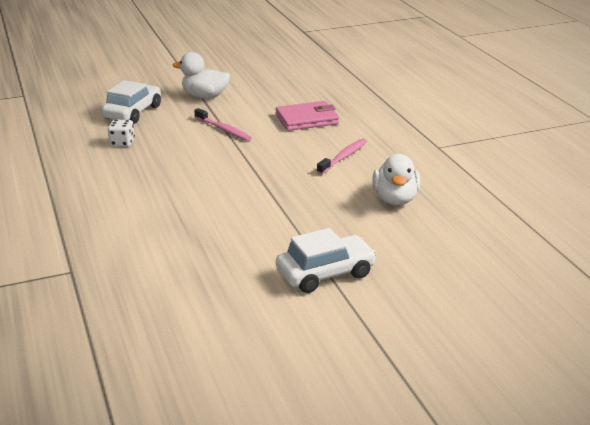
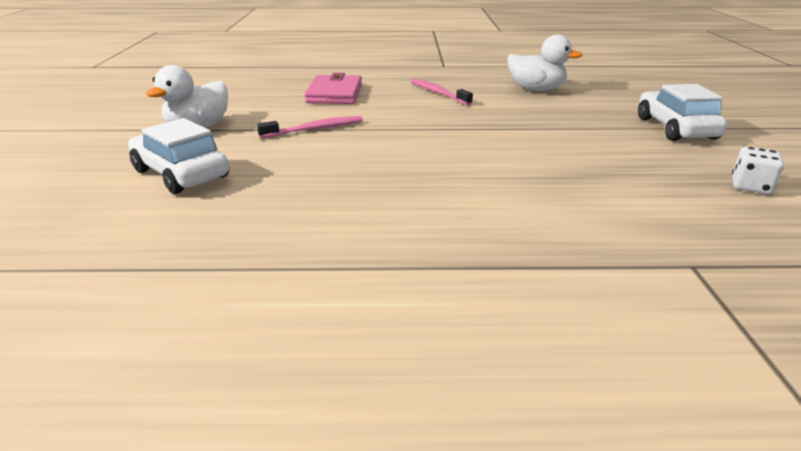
camera: 70 degrees left, 0 degrees up
(122, 143) = (283, 191): white dice -> white dice (750, 186)

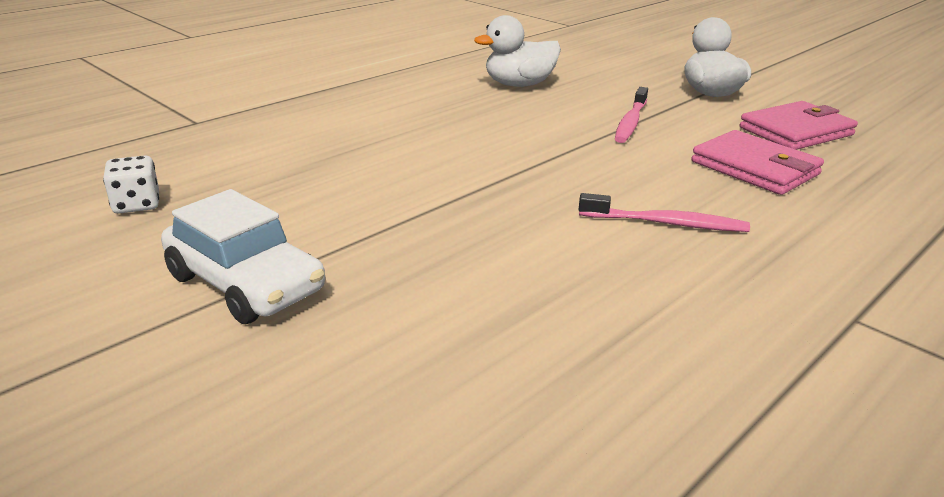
camera: 135 degrees right, 0 degrees up
(181, 174) = (602, 70): white car -> none
(252, 97) = (796, 131): none -> pink wallet
(536, 89) = (563, 306): white duck -> white duck (519, 85)

